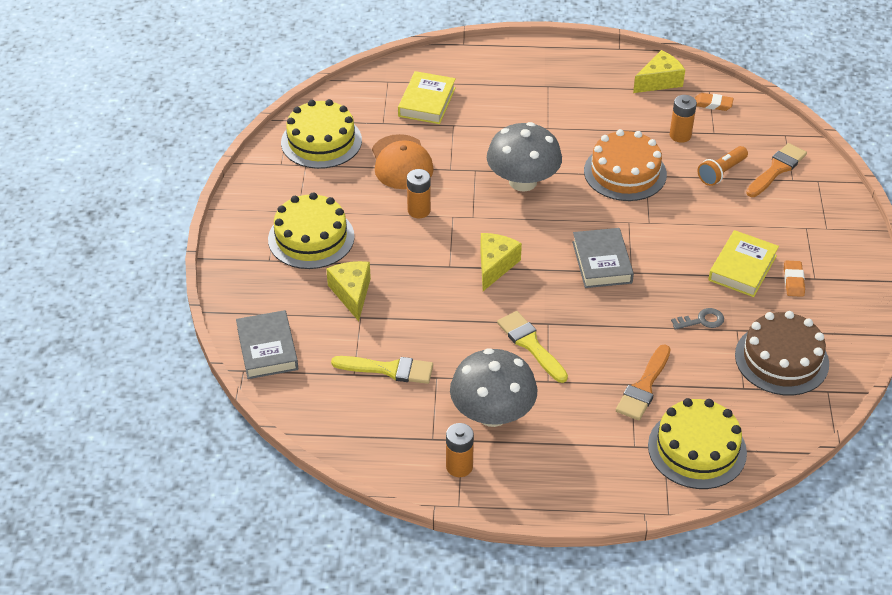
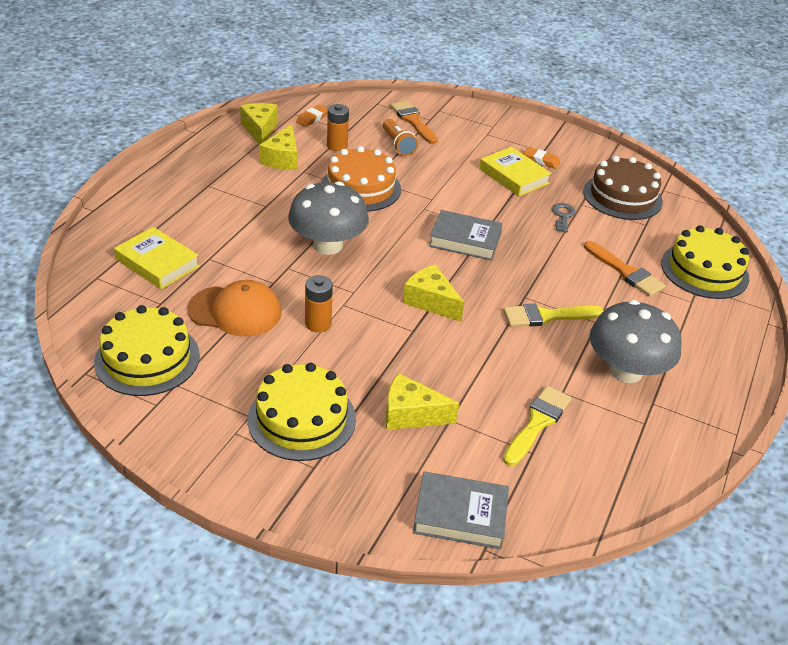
camera: 70 degrees left, 5 degrees down
(459, 466) = (687, 416): orange battery -> none
(626, 111) = (282, 159): none -> yellow cheese

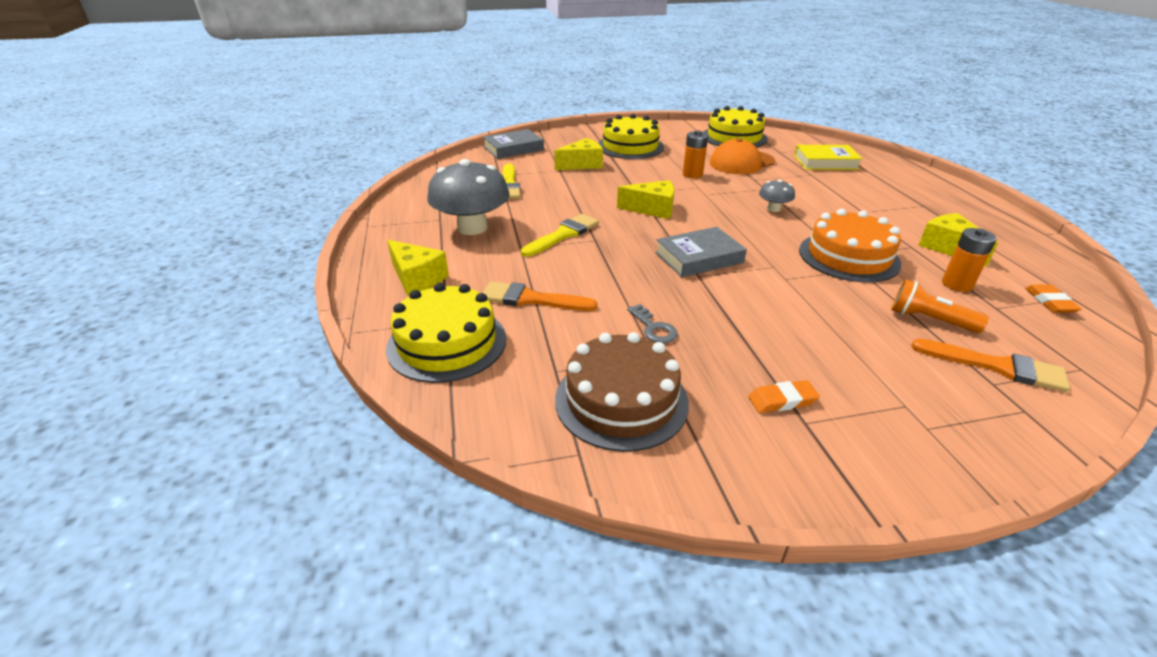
camera: 145 degrees right, 5 degrees down
(260, 130) = (1031, 262): yellow cheese -> yellow cheese (417, 278)
(327, 245) = (773, 209): grey mushroom -> grey mushroom, size x0.46
(514, 176) = (769, 352): yellow book -> none

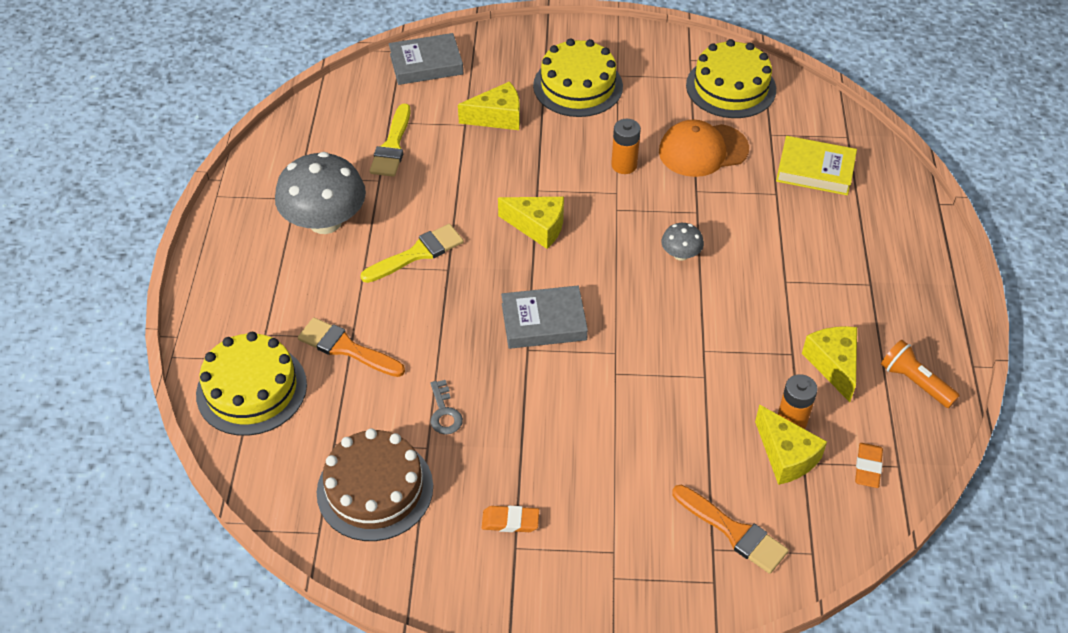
camera: 15 degrees right, 15 degrees up
(417, 278) = (247, 294): yellow cheese -> yellow cheese (786, 456)
(848, 257) = (707, 355): orange cake -> none
(929, 320) = (719, 462): orange flashlight -> orange flashlight (914, 382)

